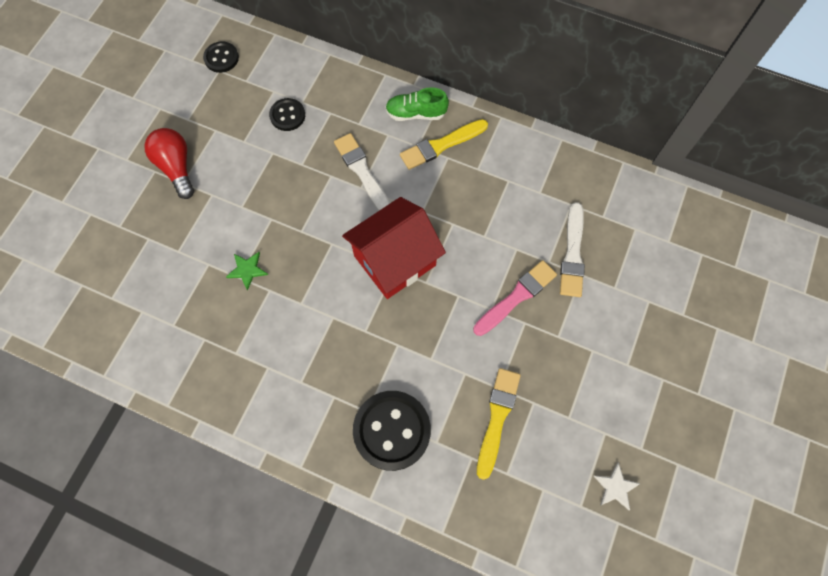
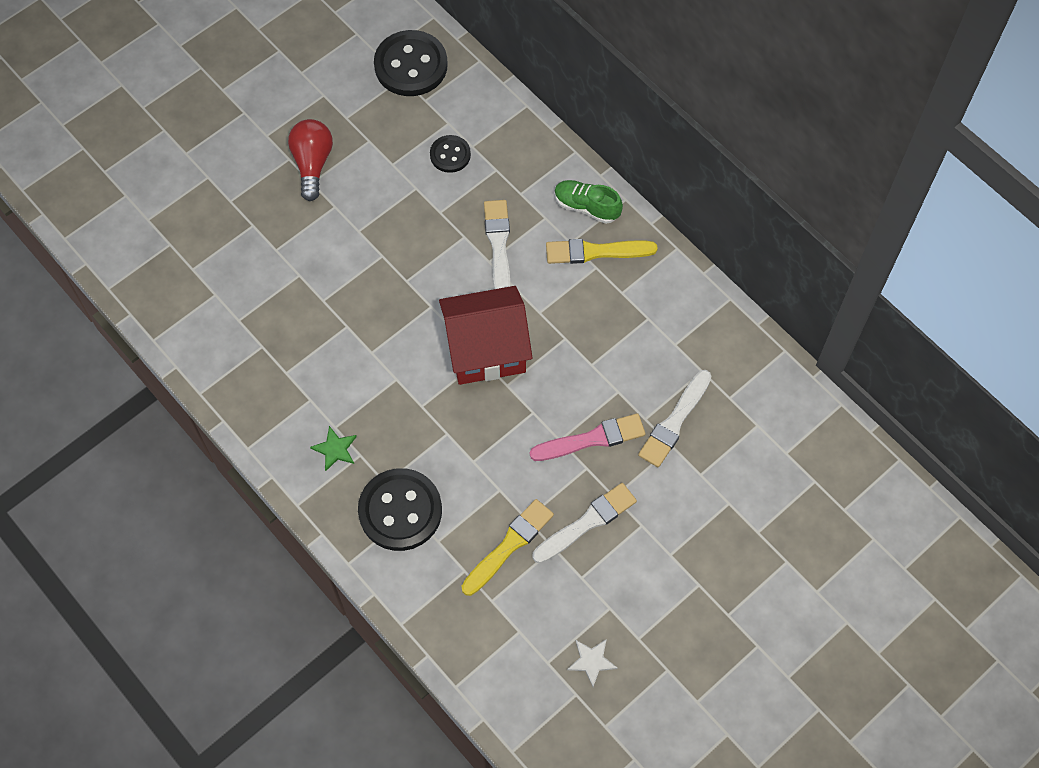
camera: 25 degrees right, 5 degrees down
(221, 58) = (411, 65): black button -> black button, size x1.85
(247, 270) = (334, 297): green star -> green star (335, 449)
(549, 369) = (586, 523): none -> white brush

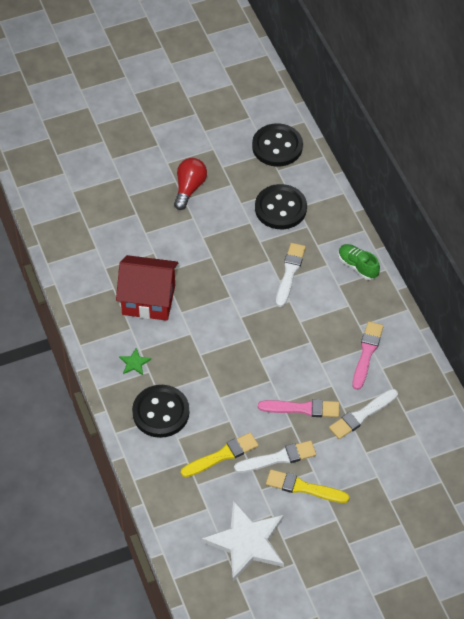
camera: 20 degrees right, 10 degrees down
(450, 155) = (280, 208): black button -> black button, size x1.85
(486, 350) = (255, 333): red house -> red house (149, 300)
(591, 661) = (247, 542): white star -> white star, size x2.47
(596, 252) = (353, 295): yellow brush -> yellow brush (304, 487)
(647, 330) = (366, 353): none -> pink brush

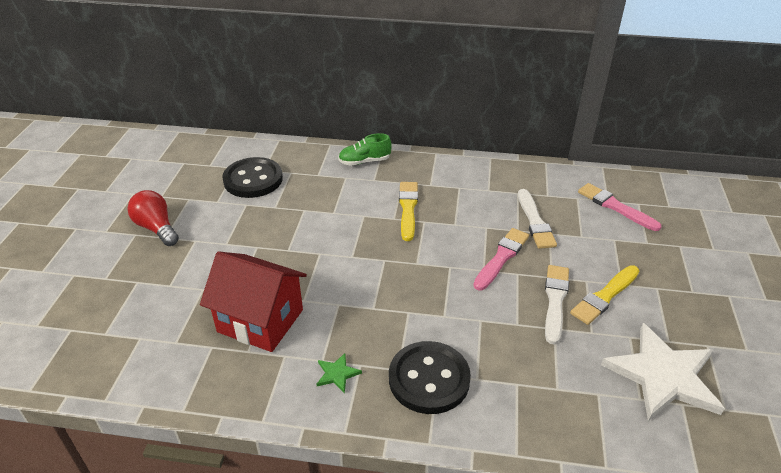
camera: 60 degrees left, 15 degrees down
(149, 300) = (260, 321): red house -> red house turned 75 degrees clockwise
(221, 455) = (526, 347): yellow brush -> yellow brush (408, 209)
(277, 146) = (184, 155): black button -> none
(289, 273) = (331, 203): white brush -> none
(366, 353) = (465, 192): pink brush -> pink brush (615, 207)

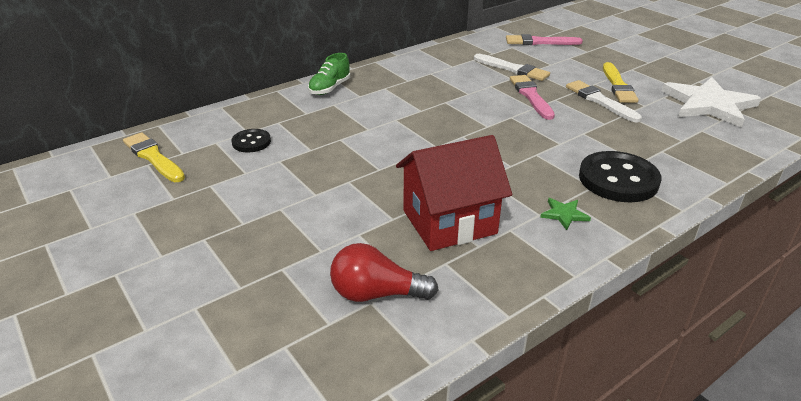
camera: 45 degrees left, 5 degrees down
(156, 228) = (219, 221): red light bulb -> red light bulb (376, 294)
(253, 180) = (251, 142): black button -> black button, size x0.54
(408, 209) = (420, 100): yellow brush -> yellow brush (153, 157)

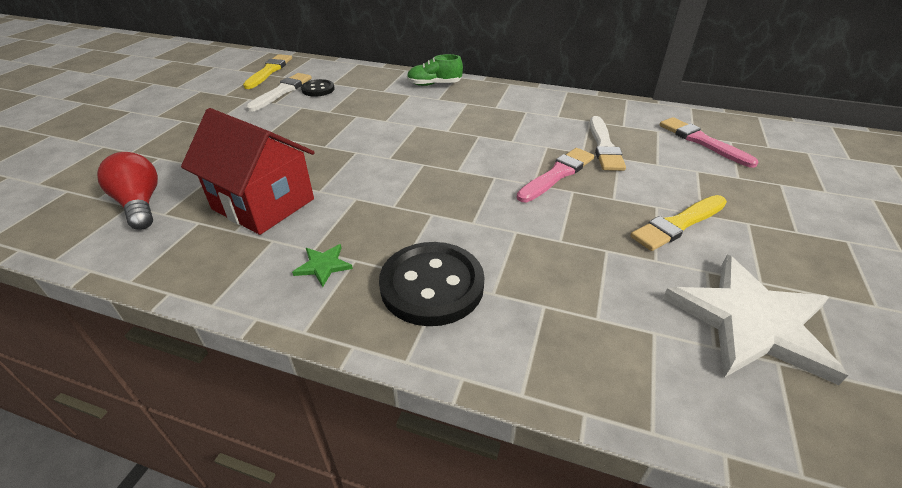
camera: 55 degrees right, 5 degrees up
(600, 101) = (613, 222): white brush -> white brush (281, 92)

